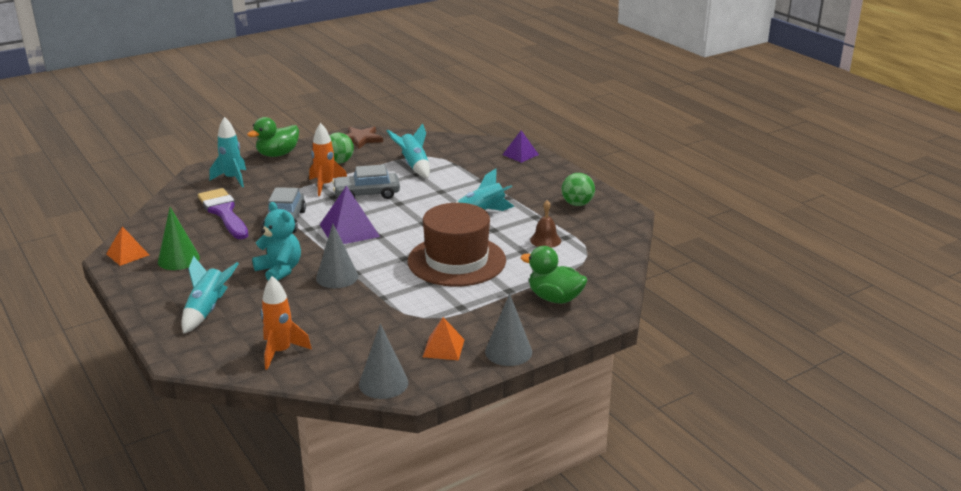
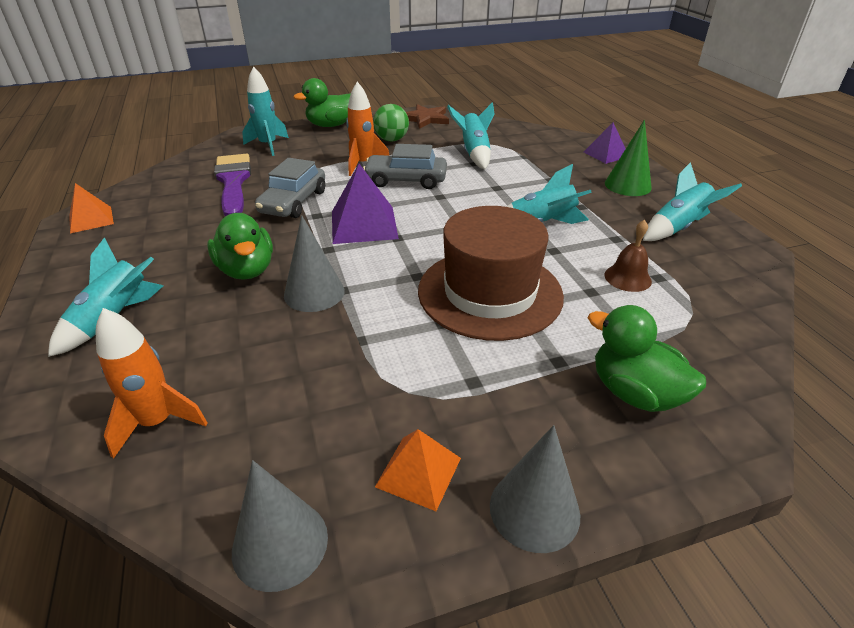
camera: 15 degrees right, 10 degrees up
(178, 259) = (140, 235): green cone -> green cone (627, 185)
(279, 270) = (247, 270): turquoise teddy bear -> green duck
(577, 204) = (678, 228): green ball -> turquoise rocket

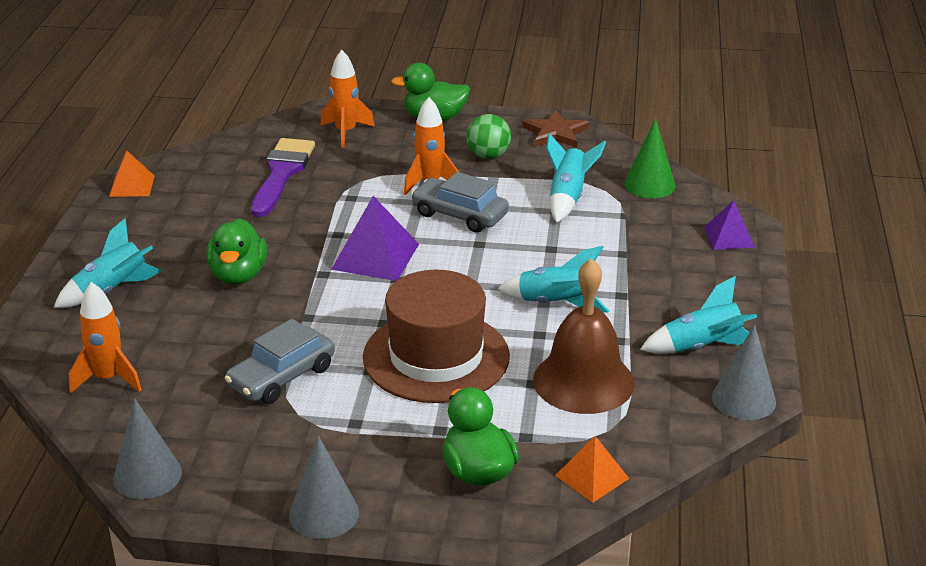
camera: 25 degrees right, 5 degrees down
(268, 145) = (346, 132): turquoise rocket -> orange rocket
(293, 202) = (325, 213): grey car -> grey car (282, 377)
(314, 293) = (282, 313): grey cone -> grey cone (743, 399)
(418, 472) = (264, 467): orange pyramid -> orange pyramid (592, 477)
(627, 185) = (706, 284): green cone -> green cone (649, 185)
(627, 278) = (583, 381): brown bell -> brown bell, size x2.06

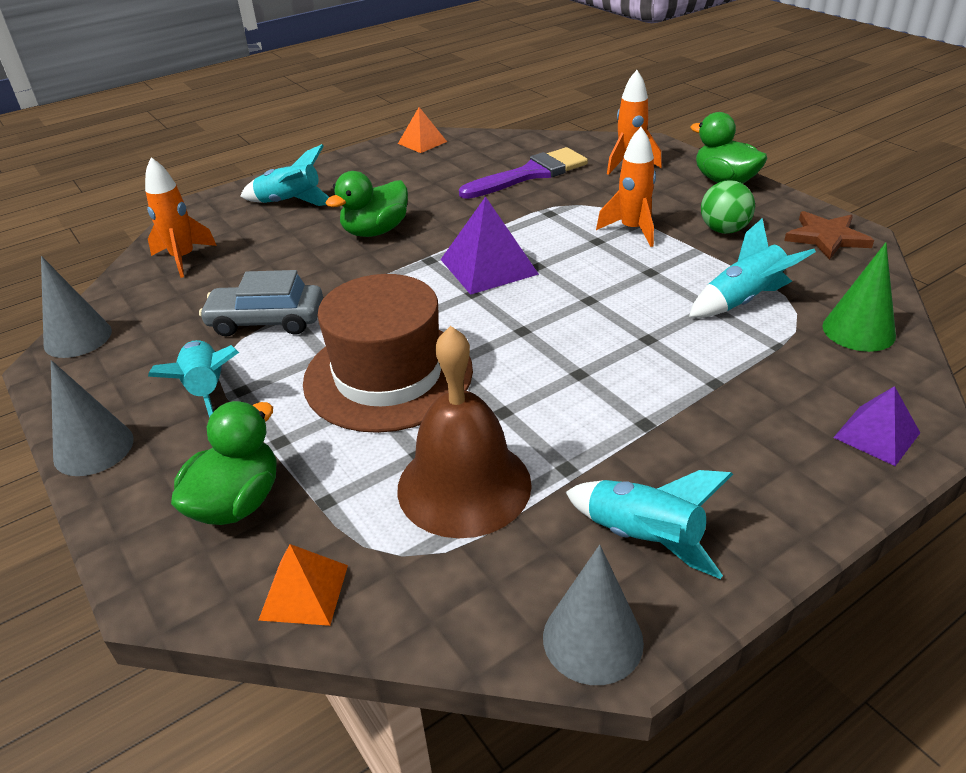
camera: 50 degrees right, 5 degrees up
(459, 215) = (613, 267): grey car -> none
(555, 304) = (566, 392): turquoise rocket -> turquoise rocket (207, 392)

